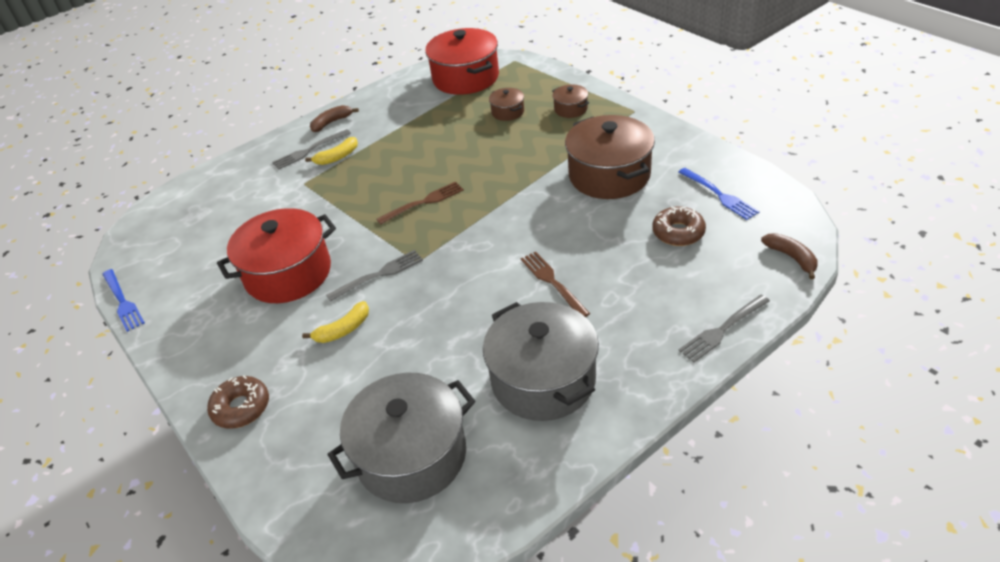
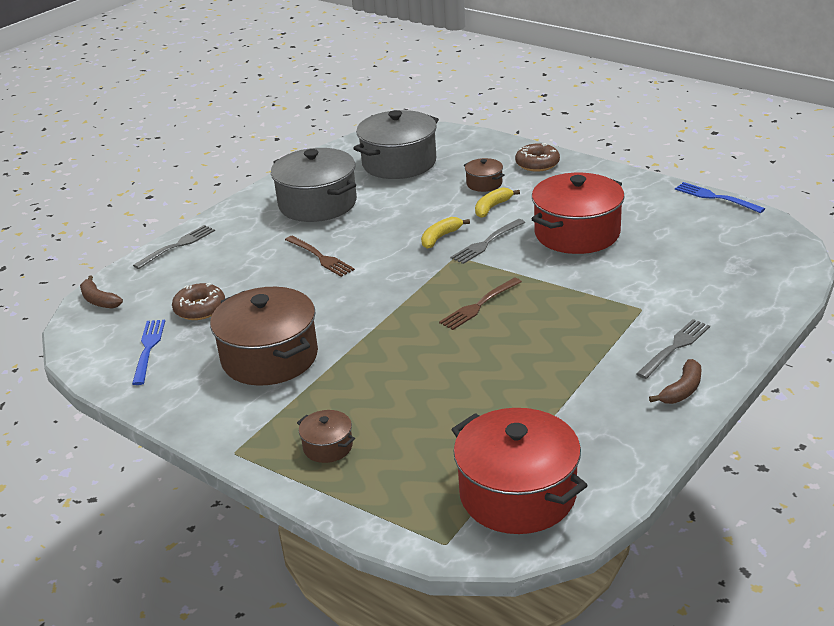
camera: 165 degrees right, 10 degrees down
(337, 157) = (627, 343): yellow banana -> yellow banana (440, 237)
(508, 112) = (421, 433): brown pot -> brown pot (484, 183)
(719, 195) = (148, 349): blue fork -> blue fork turned 45 degrees clockwise

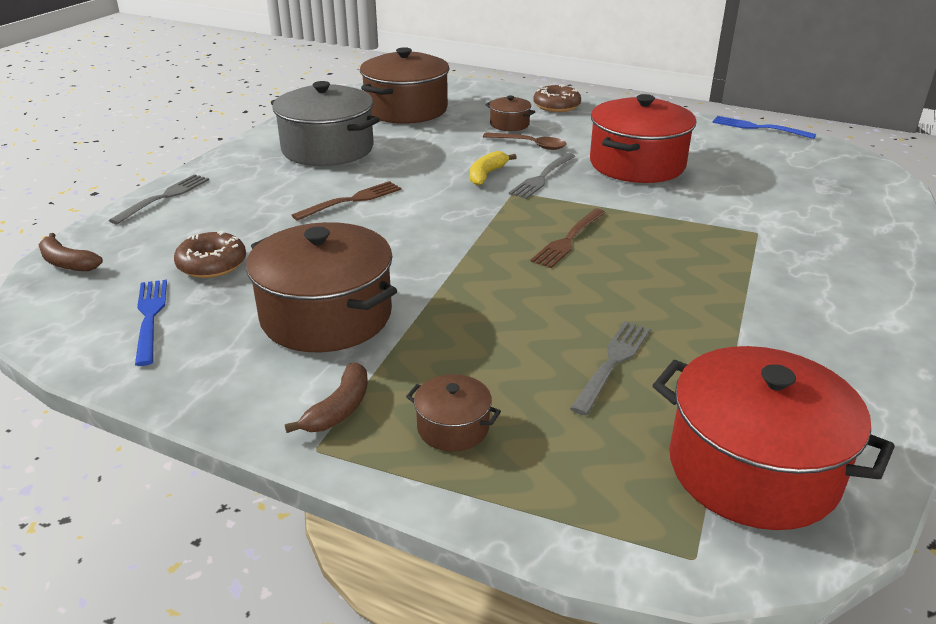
camera: 15 degrees left, 0 degrees up
(320, 257) = (351, 200): brown fork -> brown fork turned 75 degrees counterclockwise
(399, 163) = (406, 110): grey pot -> brown pot
(492, 207) = (530, 145): yellow banana -> brown spoon
(675, 347) = (823, 270): grey fork -> grey fork (612, 363)
(682, 390) = (866, 316): brown banana -> brown banana (339, 409)

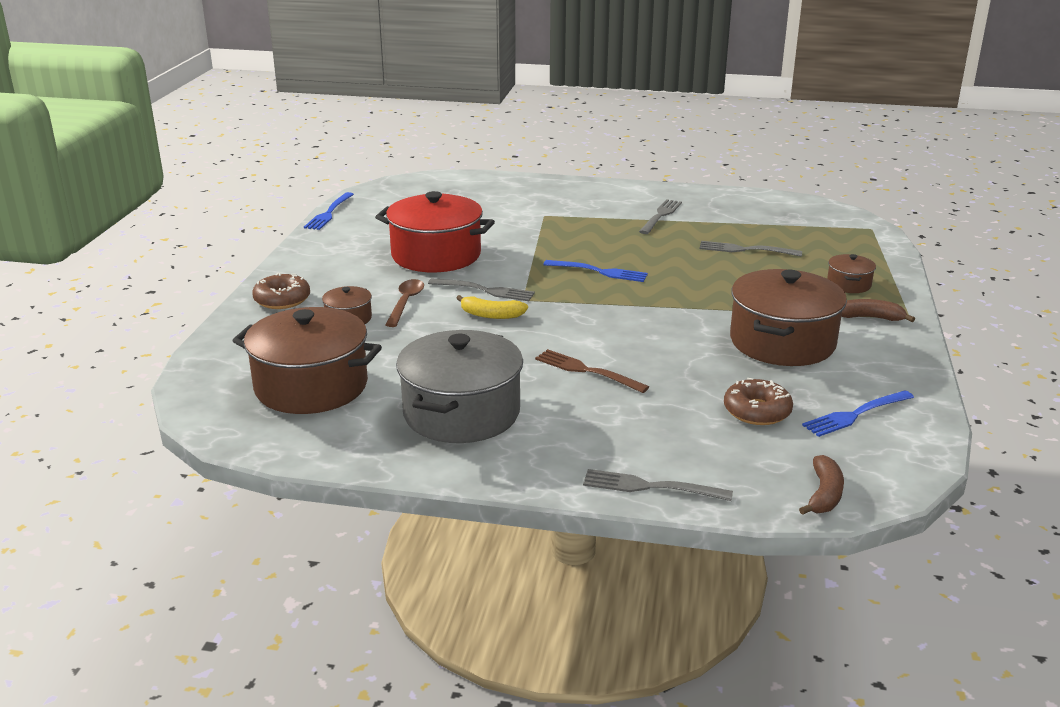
camera: 105 degrees left, 5 degrees down
(569, 240) = (599, 271): brown fork -> blue fork
(752, 469) = (800, 218): red pot -> none
(760, 318) = (660, 216): none -> grey fork

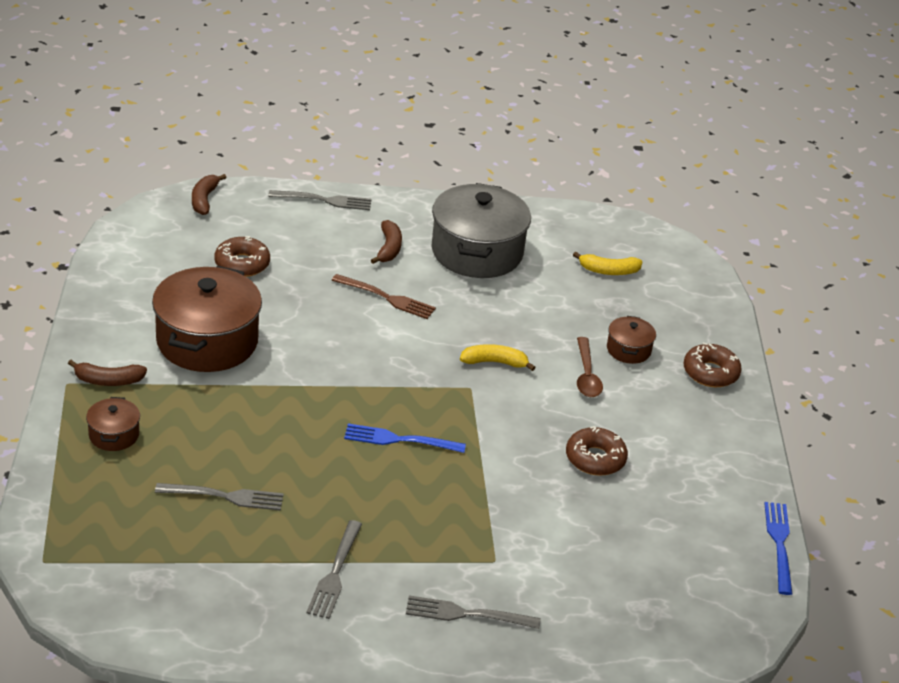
camera: 165 degrees right, 10 degrees up
(311, 386) = (608, 271): brown pot -> yellow banana
(436, 255) = (595, 459): red pot -> brown donut
(485, 290) = (515, 399): grey fork -> grey fork (467, 614)
(572, 421) = (389, 248): none -> brown banana
(856, 414) = (161, 264): blue fork -> none

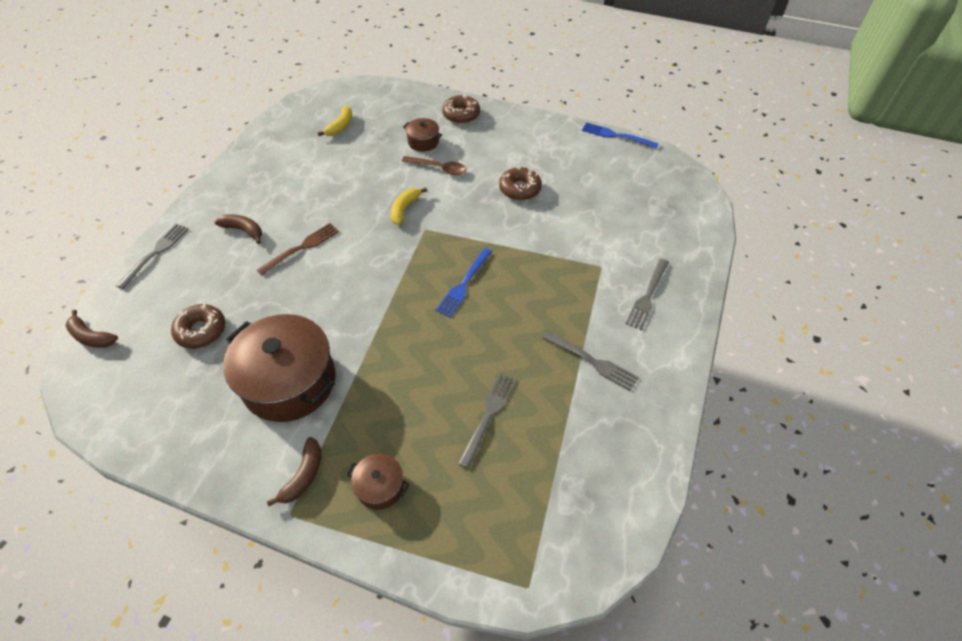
camera: 65 degrees left, 15 degrees up
(477, 252) = (279, 183): grey pot -> none

